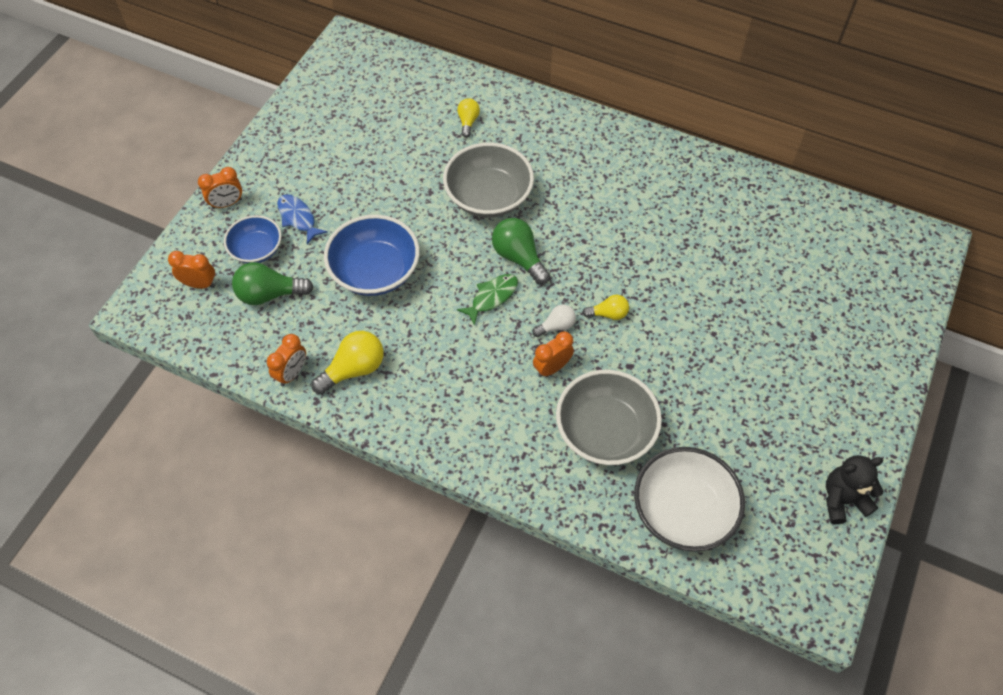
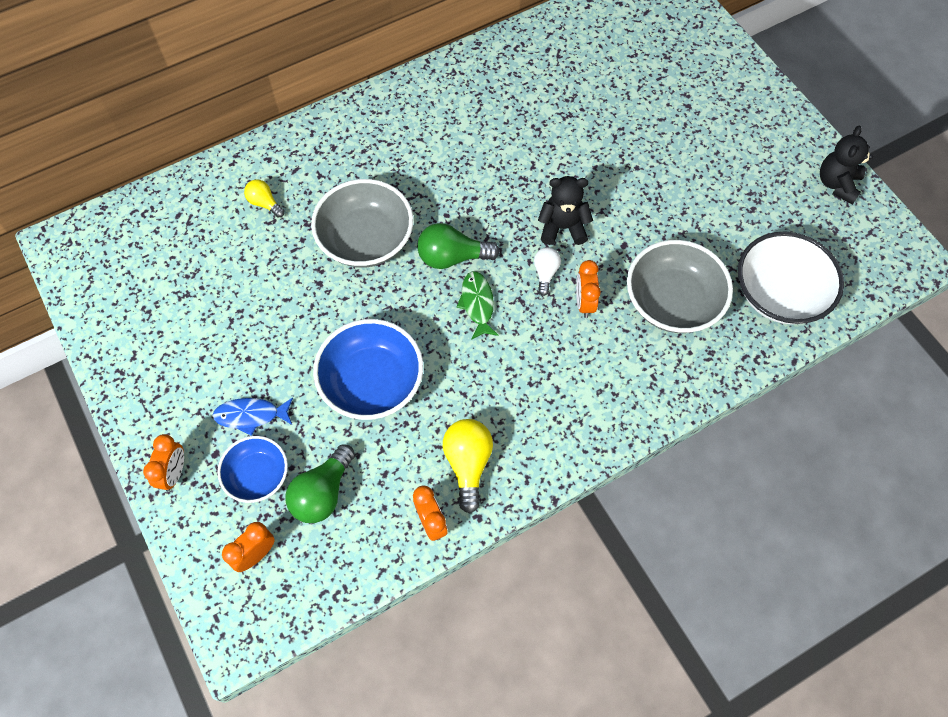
camera: 55 degrees left, 5 degrees up
(608, 314) = (562, 227): yellow light bulb -> black teddy bear

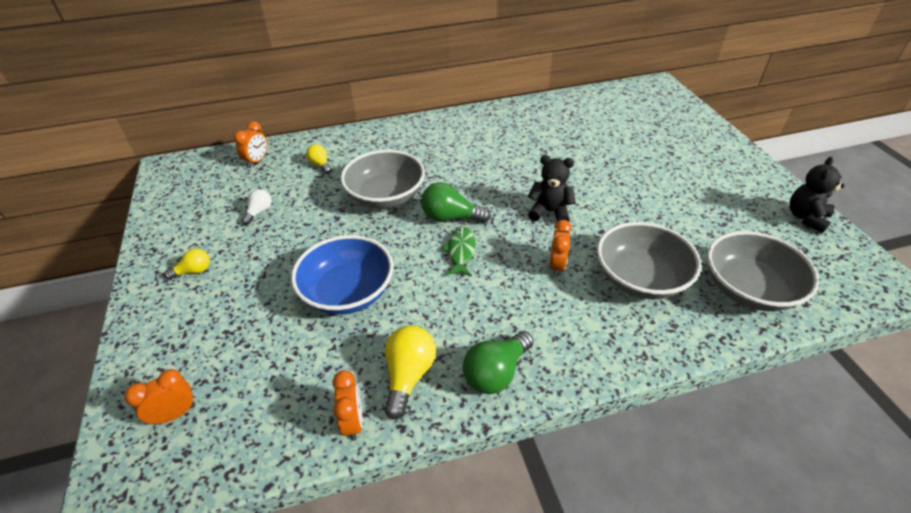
camera: 15 degrees right, 20 degrees down
(174, 473) = (147, 329): orange clock -> orange clock (257, 161)
(185, 391) = (193, 271): none -> yellow light bulb
(251, 415) = (235, 298): blue fish -> none
(257, 476) = (214, 346): blue bowl -> none
(322, 493) = (263, 372): green light bulb -> green light bulb (496, 373)
(545, 273) = (526, 240): white light bulb -> white light bulb (259, 212)
(779, 293) = (748, 289): white bowl -> grey bowl

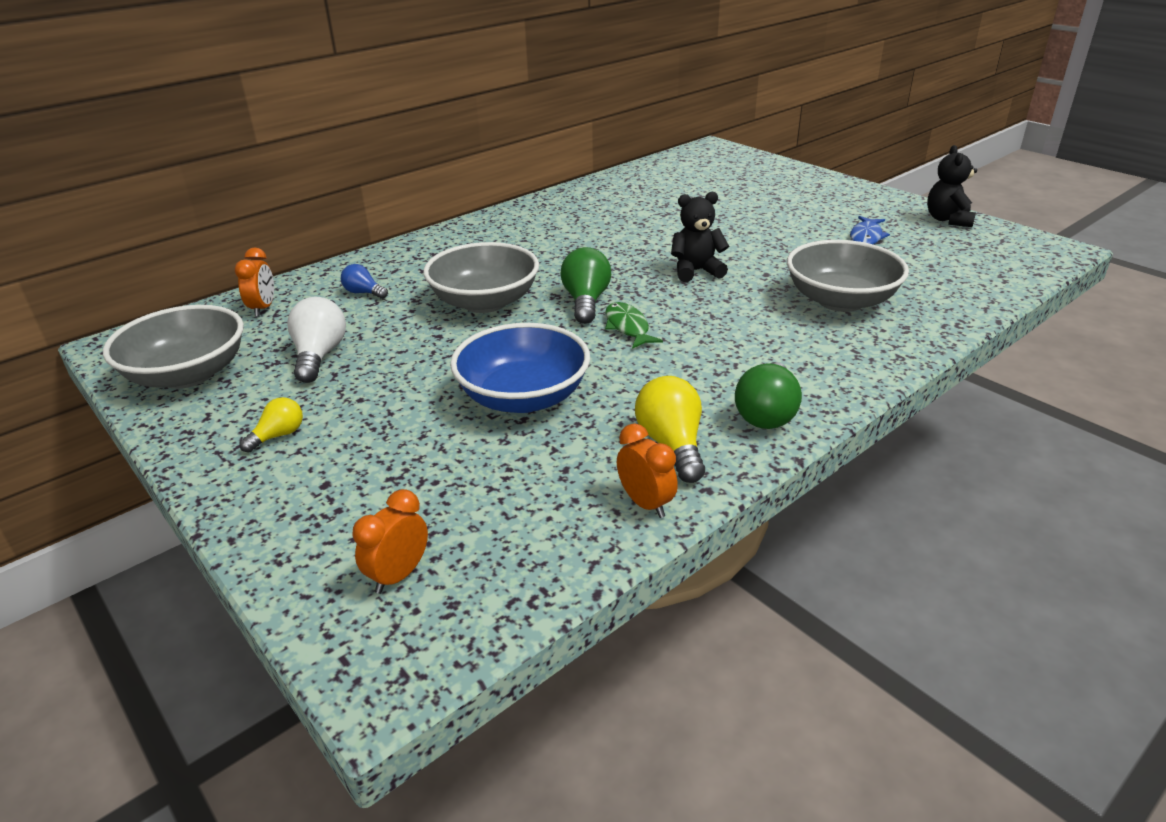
camera: 25 degrees left, 10 degrees down
(259, 212) = (319, 356): white light bulb -> white light bulb, size x1.69
(320, 165) = (364, 293): yellow light bulb -> blue light bulb
(450, 217) = (586, 301): green light bulb -> green light bulb turned 105 degrees clockwise
(556, 266) = (746, 312): orange clock -> none
(715, 216) = (866, 237): none -> blue fish
(748, 289) = (946, 283): grey bowl -> grey bowl (188, 374)

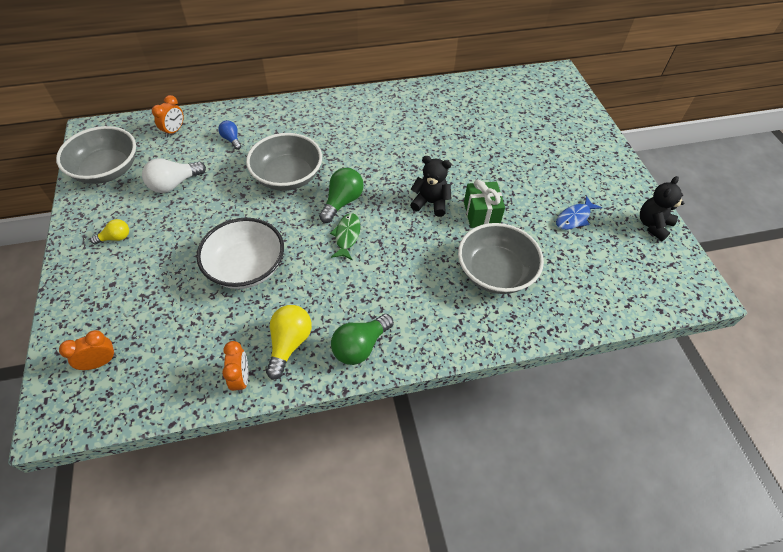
camera: 25 degrees right, 20 degrees up
(319, 356) = (174, 184): white light bulb -> white light bulb turned 150 degrees counterclockwise
(523, 397) = (246, 267): blue bowl -> white bowl
(765, 262) = (481, 213): none -> green gift

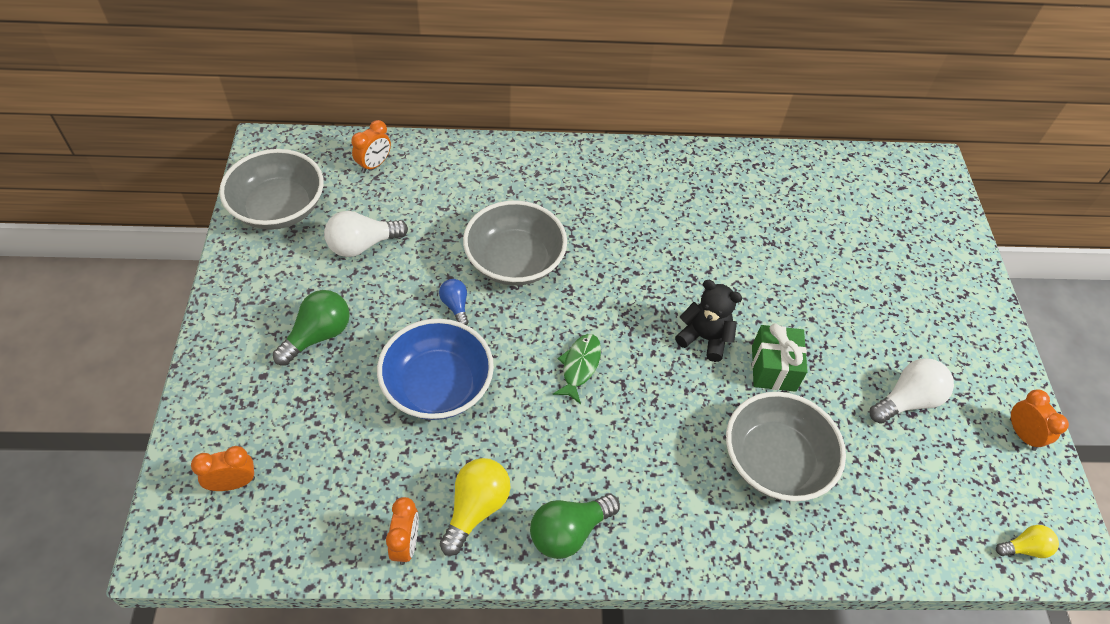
camera: 10 degrees right, 0 degrees up
(115, 238) = (276, 310): yellow light bulb -> yellow light bulb (1024, 548)
(231, 139) = (448, 191): blue light bulb -> blue light bulb (455, 306)
(246, 267) = (437, 386): white bowl -> blue bowl
(342, 202) = (582, 313): green light bulb -> green light bulb (318, 335)
(574, 218) = (907, 400): blue fish -> white light bulb
(653, 225) = (1022, 434): black teddy bear -> orange clock

